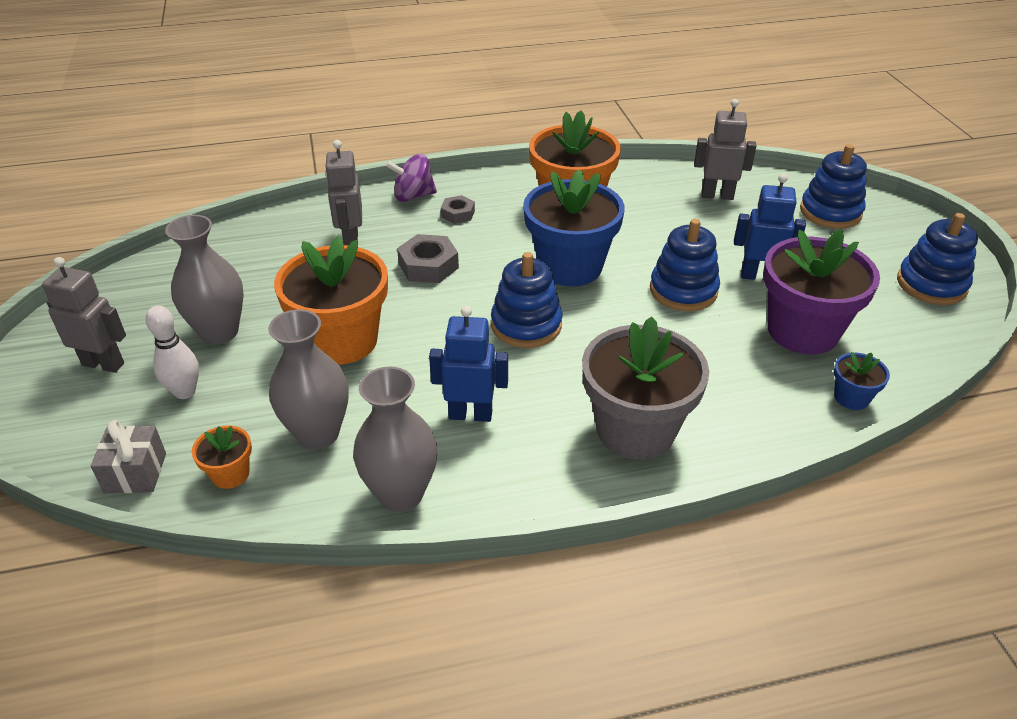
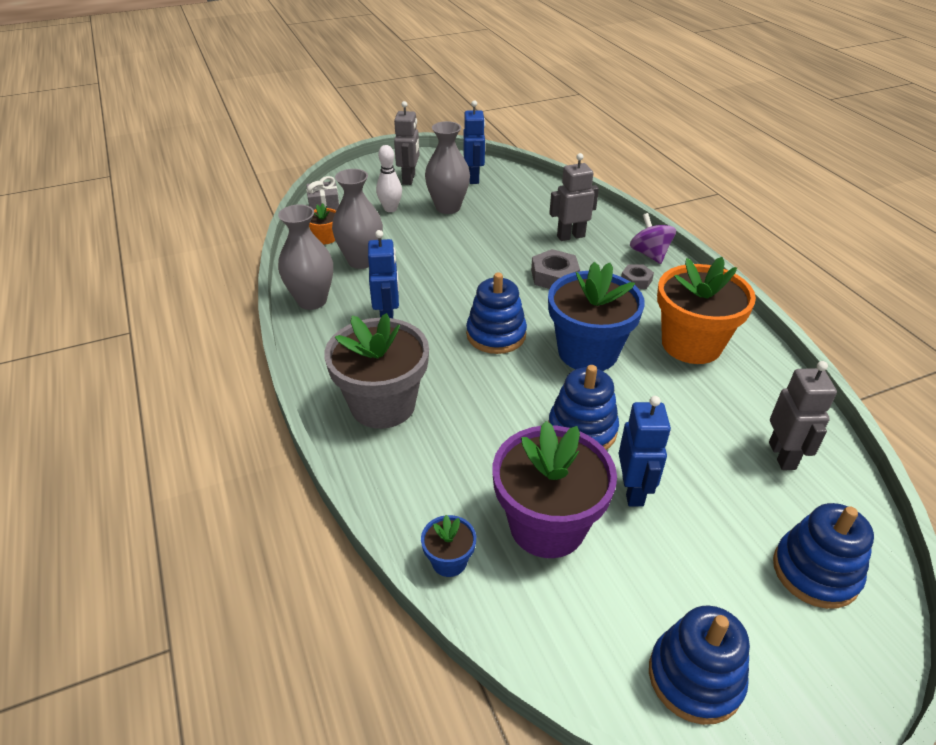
camera: 80 degrees right, 0 degrees up
(152, 297) = (474, 178): none -> blue robot
(342, 341) = (452, 253): orange flower pot -> none

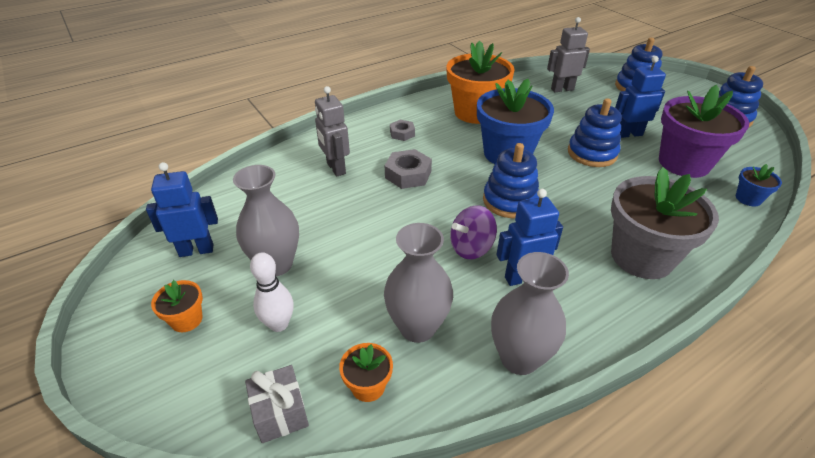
camera: 100 degrees left, 0 degrees up
(409, 179) = (186, 320): grey robot -> orange flower pot
(649, 254) = (360, 127): purple spinning top -> purple spinning top (471, 248)

